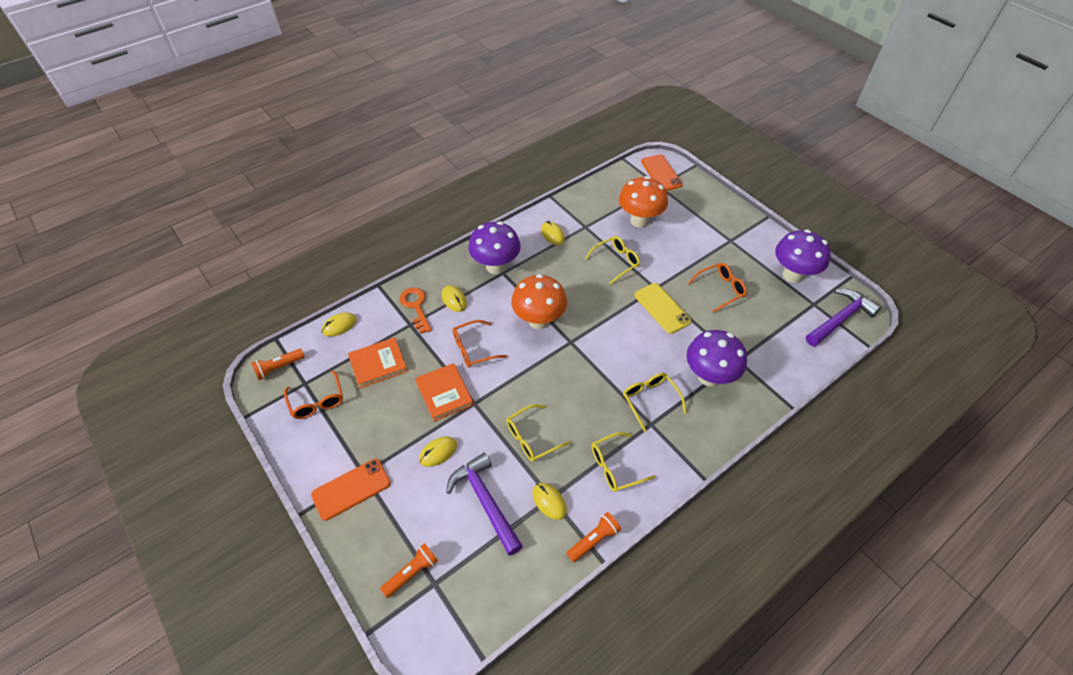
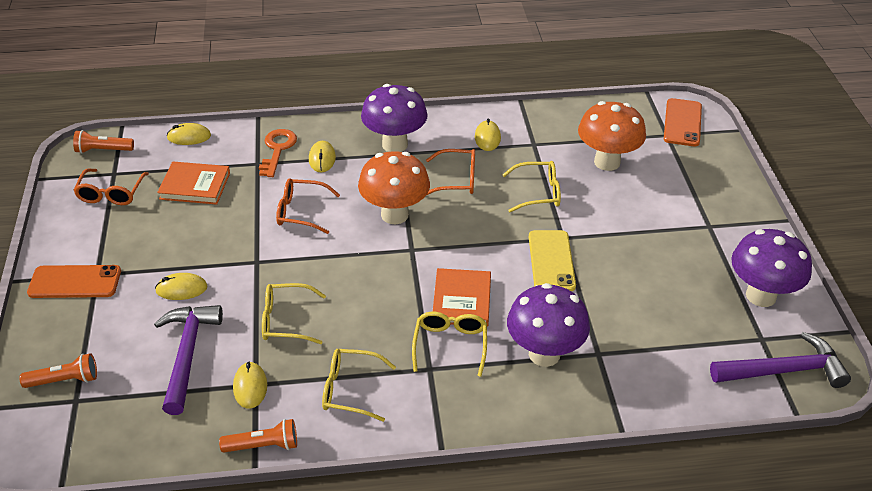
camera: 30 degrees right, 10 degrees down
(444, 393) = (235, 239): orange book -> orange book (462, 300)
(720, 289) = (645, 272): orange glasses -> orange glasses (456, 180)

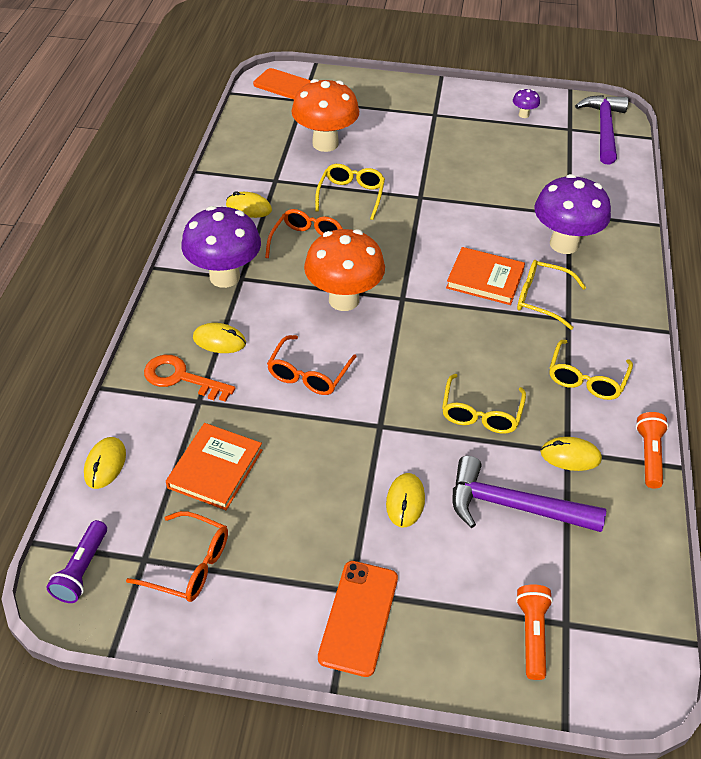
camera: 75 degrees left, 5 degrees up
(103, 150) = (82, 569): orange flashlight -> purple flashlight
(551, 261) = (449, 211): yellow phone -> none
(761, 296) = (523, 115): purple mushroom -> purple mushroom, size x0.43

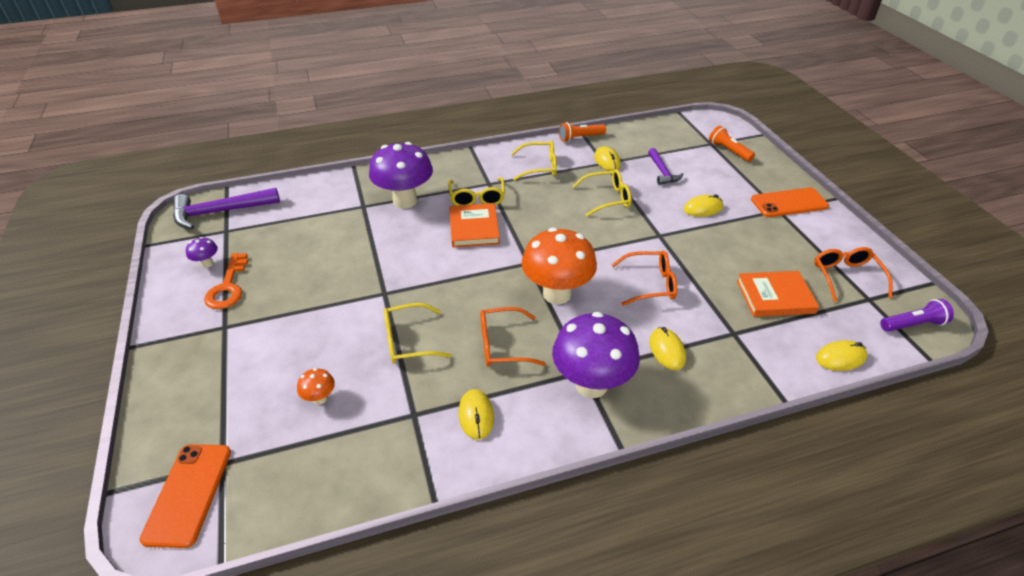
camera: 115 degrees left, 5 degrees down
(181, 378) = (725, 355): orange key -> orange key (228, 287)
(325, 144) = (320, 398): orange mushroom -> orange mushroom, size x0.43
(513, 506) = (662, 172): purple hammer -> purple hammer, size x0.59
(532, 635) = (729, 151): orange flashlight -> orange flashlight turned 75 degrees clockwise

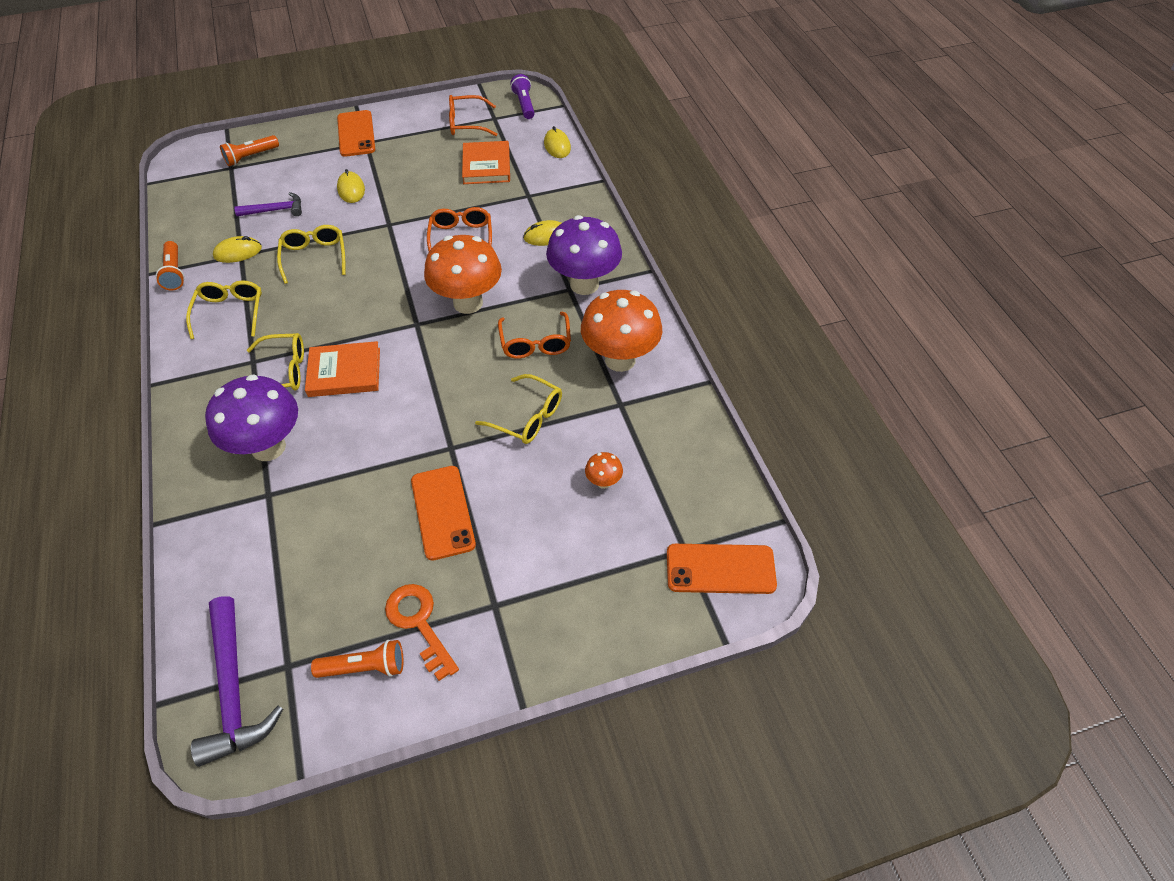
camera: 90 degrees left, 10 degrees up
(207, 264) = (364, 667): purple mushroom -> orange flashlight
(228, 287) = (419, 623): orange key -> orange key turned 120 degrees counterclockwise
(320, 292) = (442, 512): none -> orange phone
(409, 341) = (527, 417): yellow glasses -> yellow glasses turned 45 degrees counterclockwise
(476, 415) = (620, 359): yellow mouse -> orange mushroom

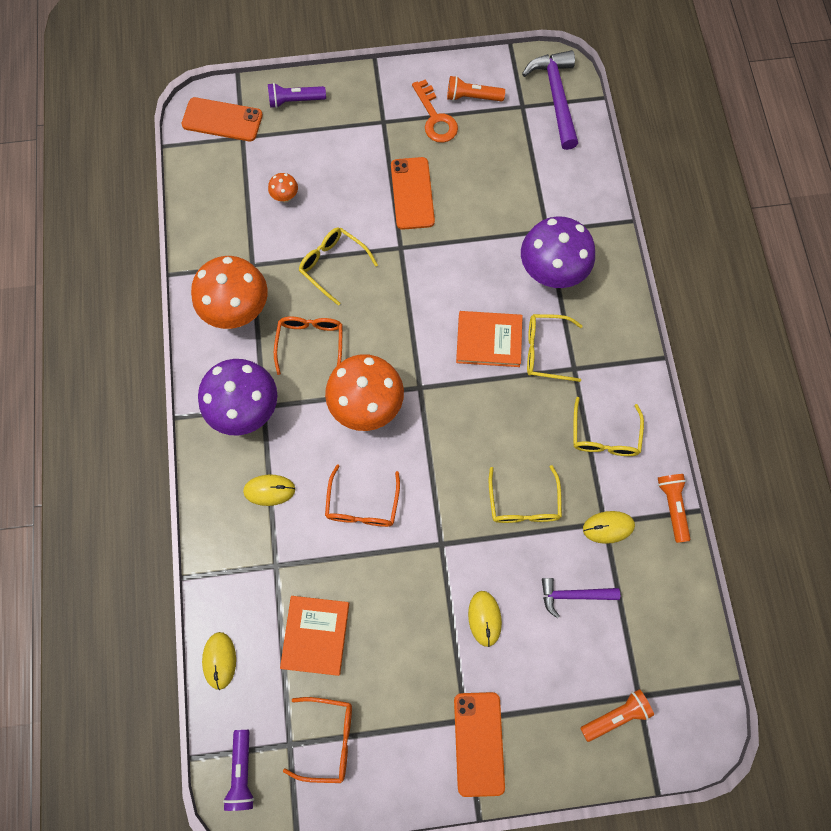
camera: 170 degrees left, 20 degrees up
(627, 615) = (295, 101): none -> purple flashlight

